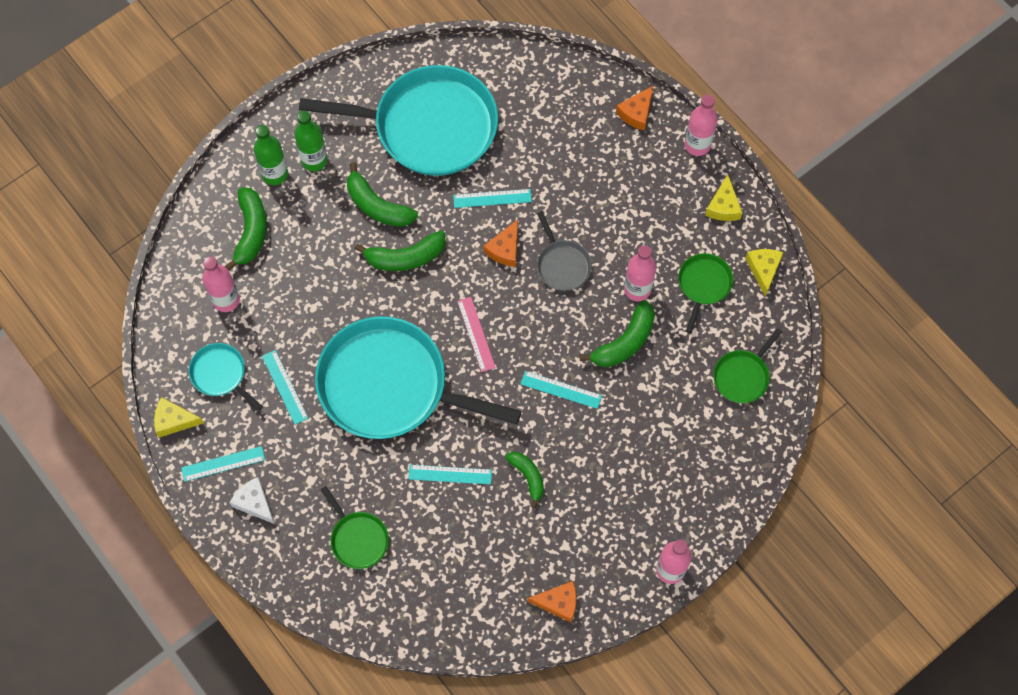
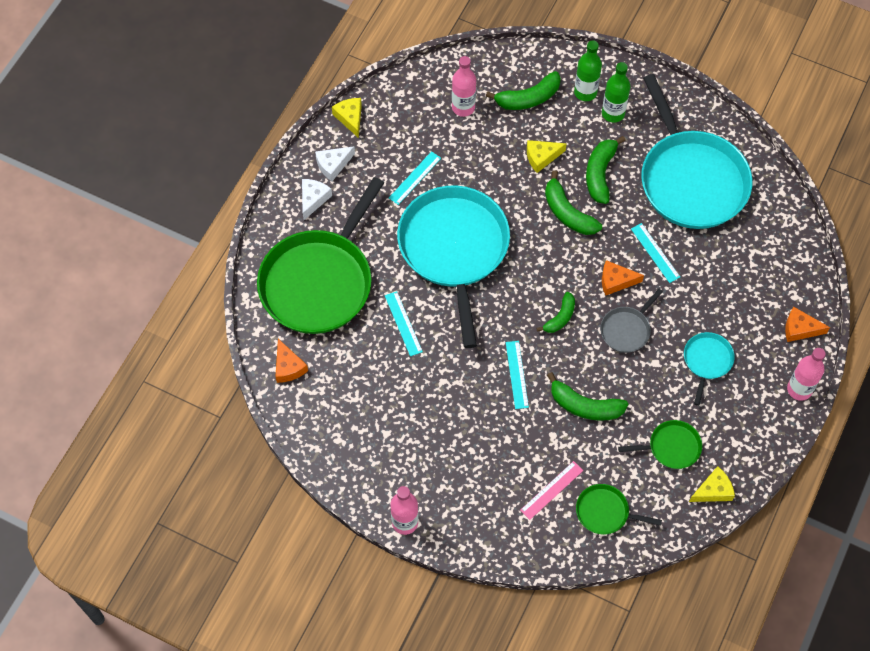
camera: 65 degrees right, 5 degrees down
(221, 374) = (402, 131): turquoise pan -> turquoise pan (707, 361)
(223, 464) = (333, 165): turquoise ruler -> white cheese
(358, 538) = (319, 281): green pan -> green pan, size x2.30
(476, 334) = (530, 291): pink ruler -> pink ruler (551, 490)
(528, 476) = (430, 381): green banana -> green banana (560, 317)
(558, 603) = (336, 448): orange cheese -> orange cheese (288, 367)
(637, 289) = (637, 396): pink bottle -> none
(723, 206) = (754, 434): yellow cheese -> yellow cheese (541, 157)

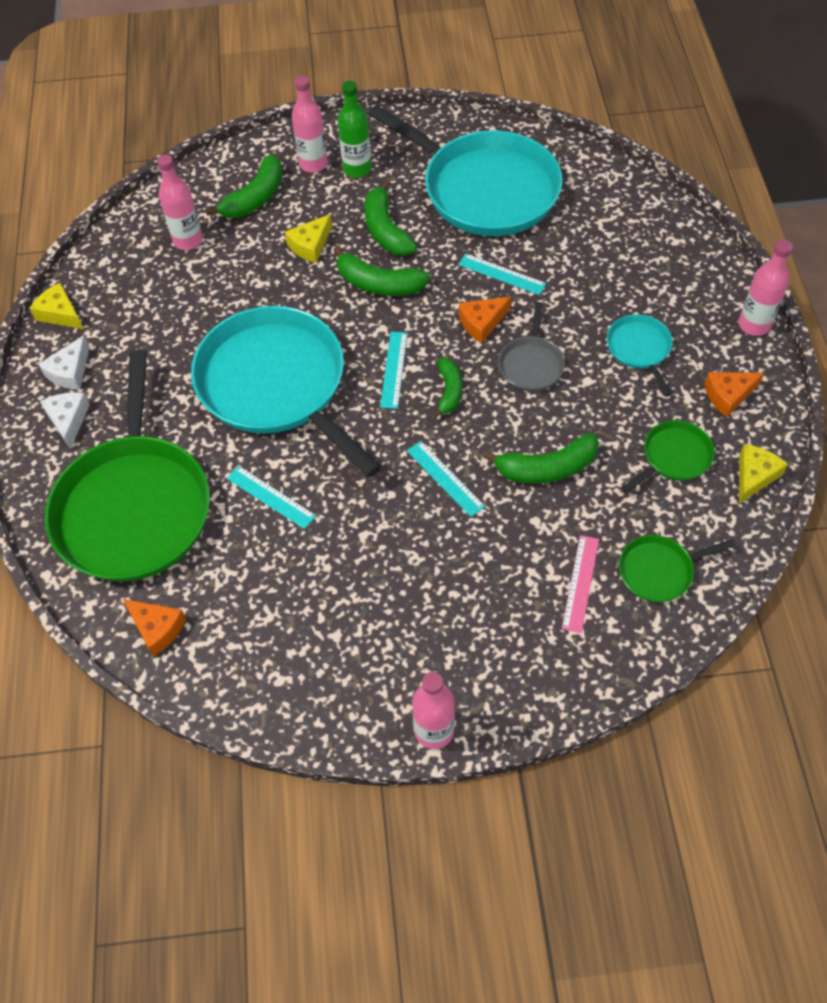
camera: 30 degrees left, 5 degrees down
(415, 178) = (179, 336): turquoise ruler -> turquoise ruler (394, 369)
(585, 92) = (313, 164): green bottle -> pink bottle
(800, 329) = (705, 268): orange cheese -> orange cheese (728, 395)

